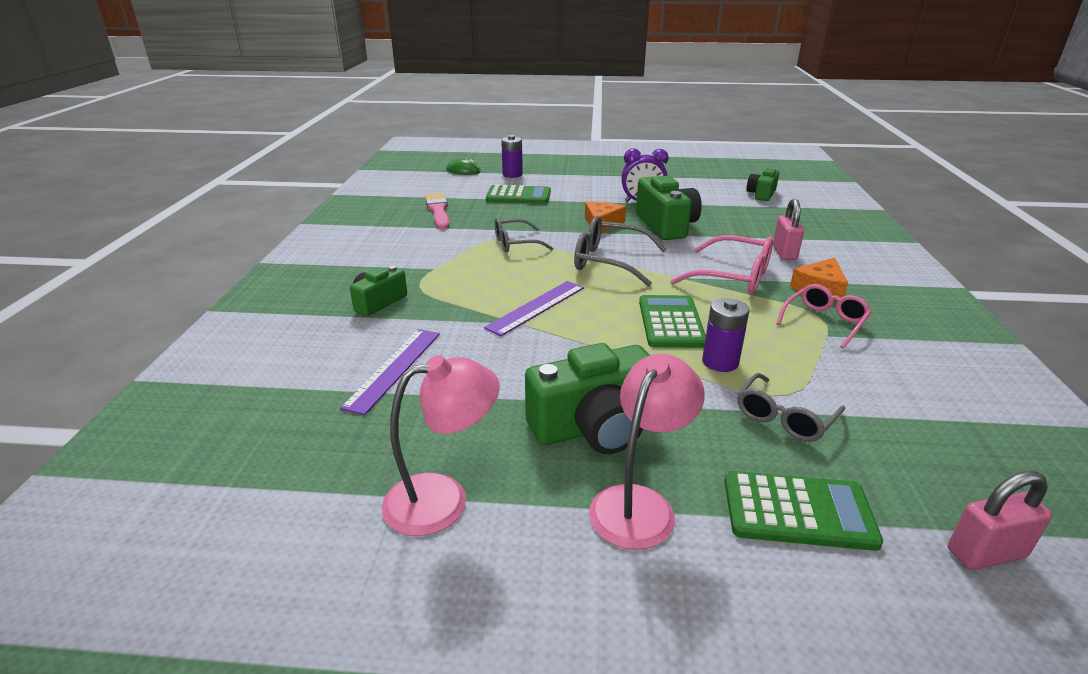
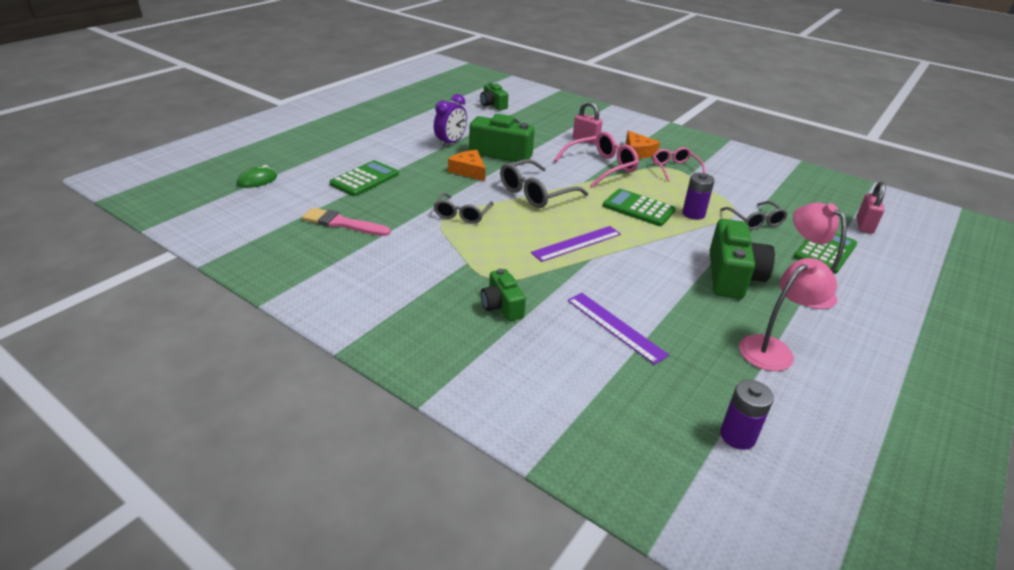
camera: 60 degrees left, 5 degrees up
(443, 499) = (773, 349): pink lamp -> pink lamp turned 45 degrees clockwise
(512, 175) = (308, 164): purple battery -> purple battery (737, 436)
(536, 307) = (577, 243): purple ruler -> purple ruler turned 75 degrees clockwise

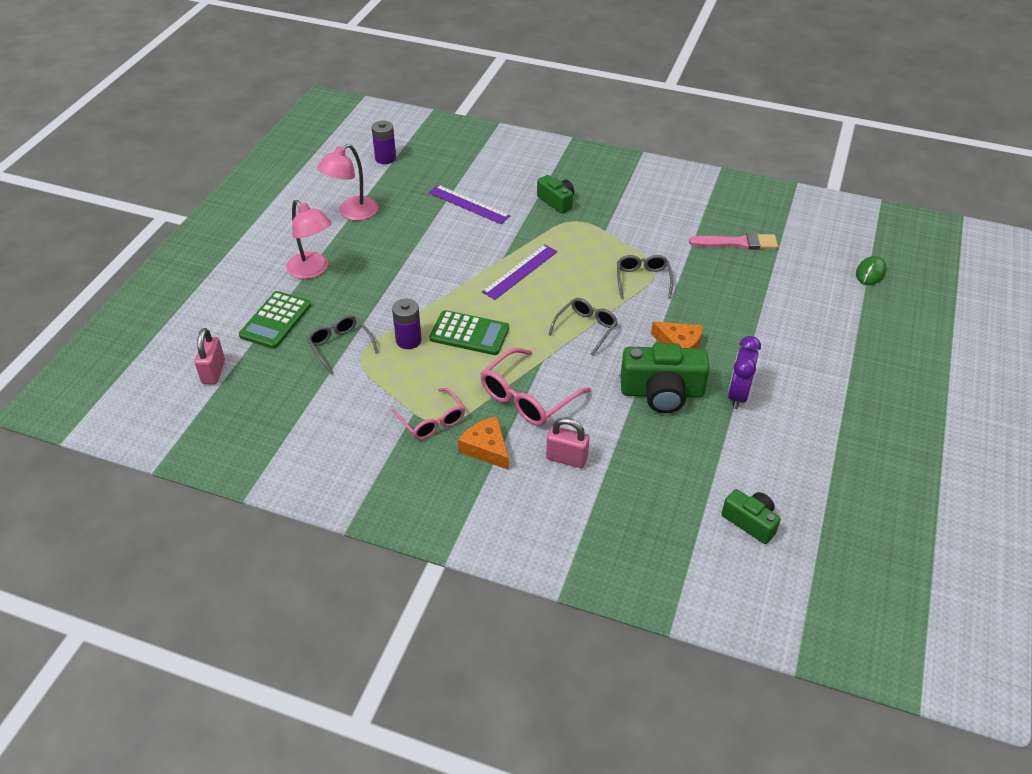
camera: 165 degrees right, 10 degrees up
(364, 179) = (774, 302): green calculator -> none
(536, 193) = (585, 329): grey glasses -> grey glasses, size x0.67
(732, 276) = (375, 269): green camera -> none

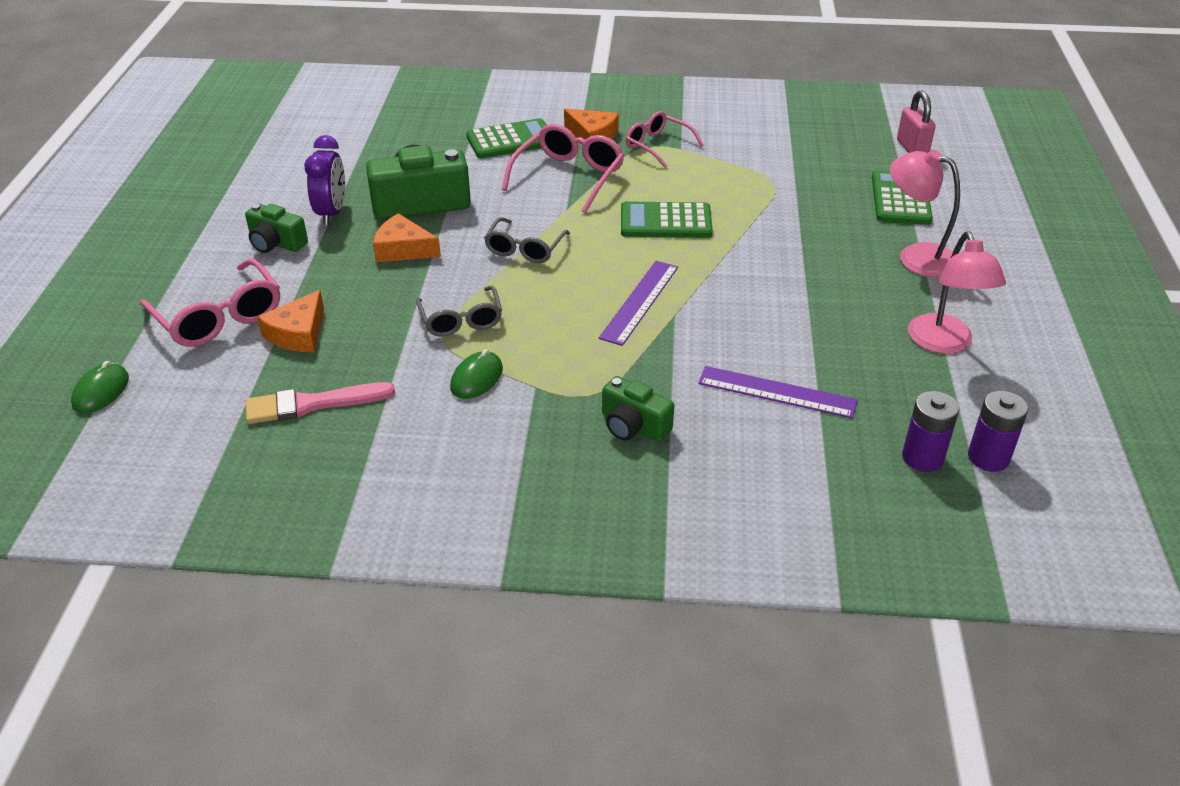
camera: 165 degrees right, 5 degrees down
(340, 347) = (803, 187): grey glasses -> none
(352, 213) = (944, 343): pink lamp -> pink lamp turned 150 degrees clockwise
(408, 340) = (732, 204): purple battery -> purple battery (922, 458)
(566, 458) = (511, 140): pink padlock -> green calculator
(638, 241) = (476, 378): none -> green mouse
(750, 522) = (329, 126): green camera -> green camera (276, 243)
(752, 289) = (298, 333): none -> orange cheese
(810, 312) = (218, 316): none -> pink glasses

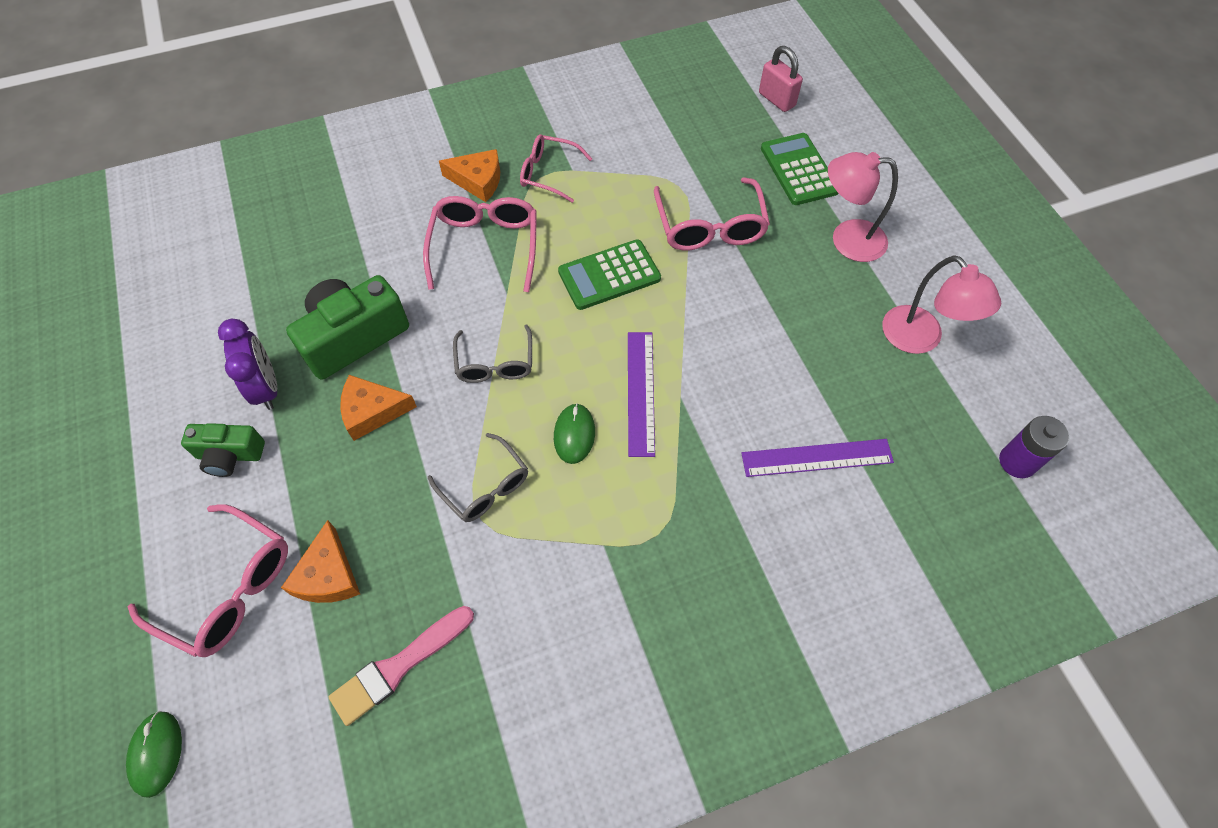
camera: 25 degrees left, 20 degrees up
(476, 378) = (542, 558): green mouse -> green mouse (574, 434)
(511, 140) = (399, 214): green calculator -> none
(633, 426) = (717, 555): green camera -> none
(784, 214) = (709, 226): none -> pink glasses
(922, 458) = (969, 485): purple battery -> none

